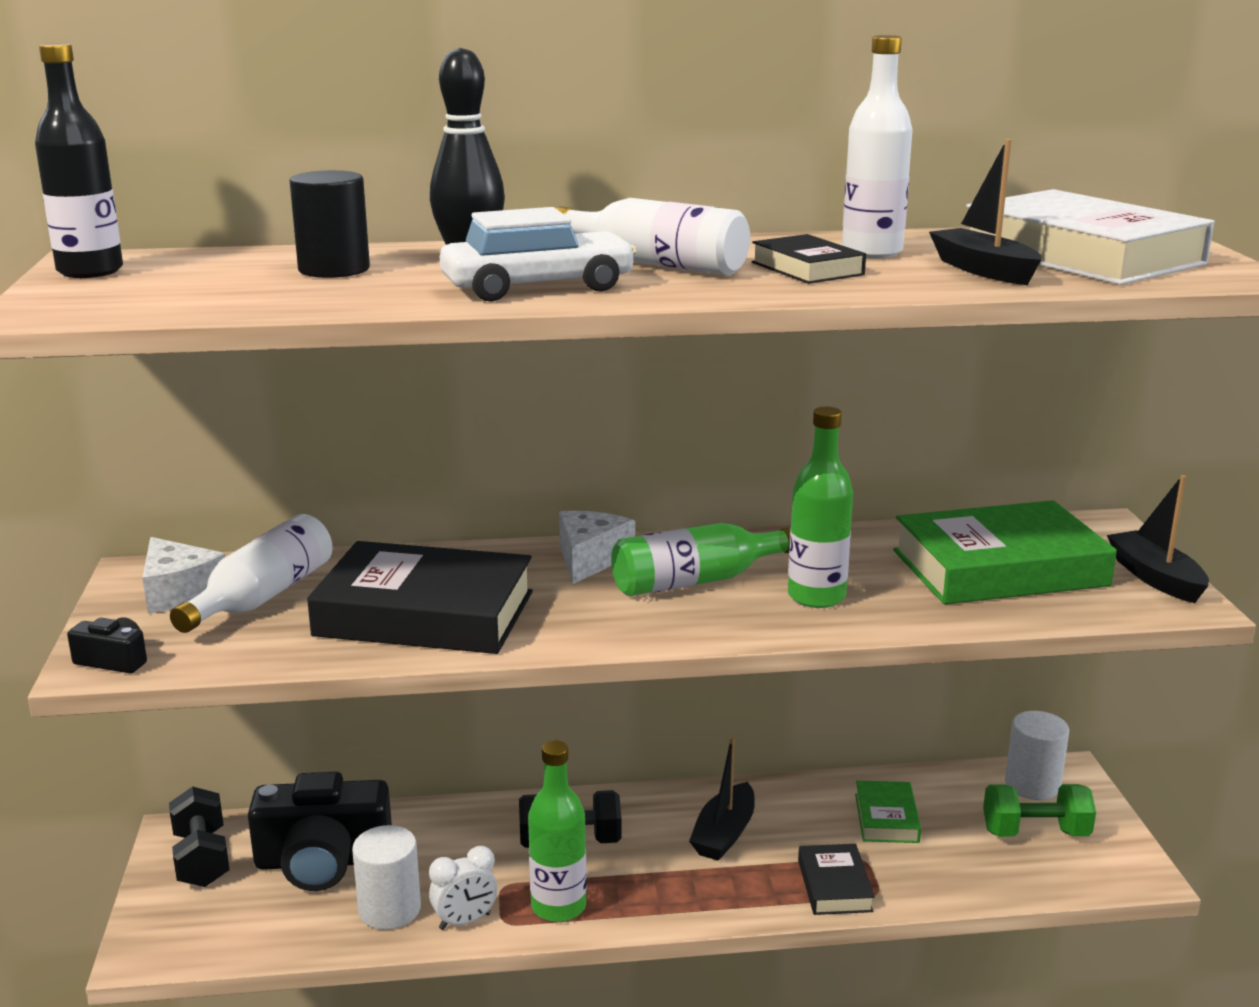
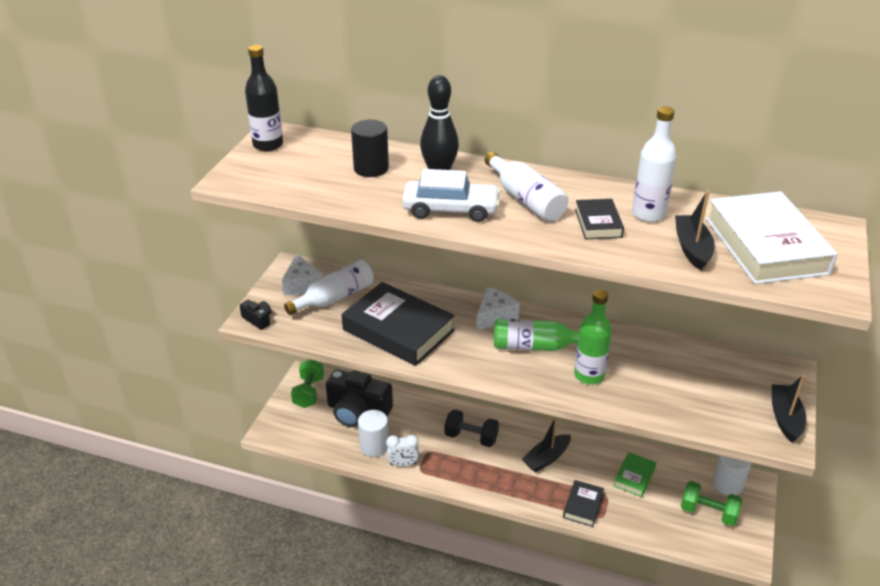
camera: 25 degrees right, 15 degrees up
(202, 859) = (309, 392): black dumbbell -> green dumbbell
(558, 906) = (447, 471): green bottle -> none
(999, 568) = (702, 384): green book -> none

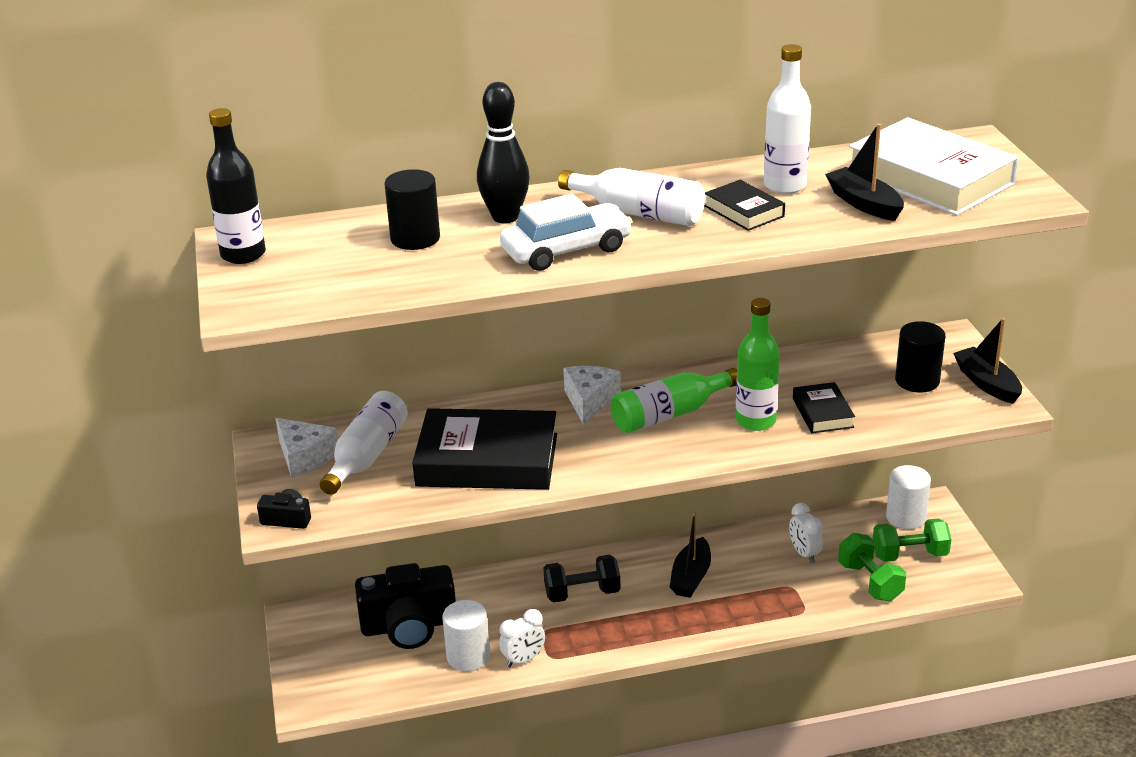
camera: 30 degrees left, 5 degrees down
(309, 392) = (321, 632): green dumbbell -> green dumbbell (870, 582)
(583, 506) = (774, 608): black book -> black book (822, 413)
(634, 477) = (804, 553): green book -> white clock
(732, 394) = (917, 381): none -> black cylinder

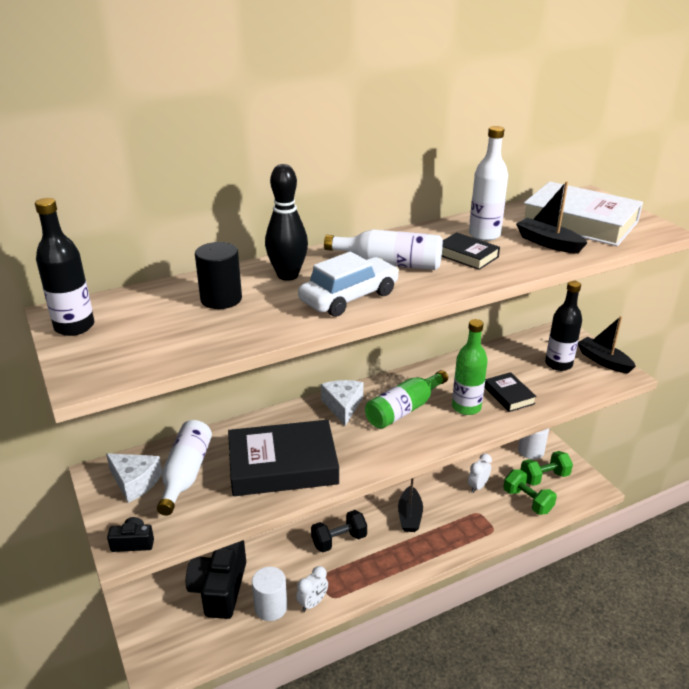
camera: 15 degrees left, 0 degrees up
(409, 626) = (219, 588): black camera -> black camera turned 120 degrees clockwise
(804, 553) = (477, 486): white clock -> white clock turned 75 degrees clockwise
(917, 381) = (558, 364): black cylinder -> black bottle

